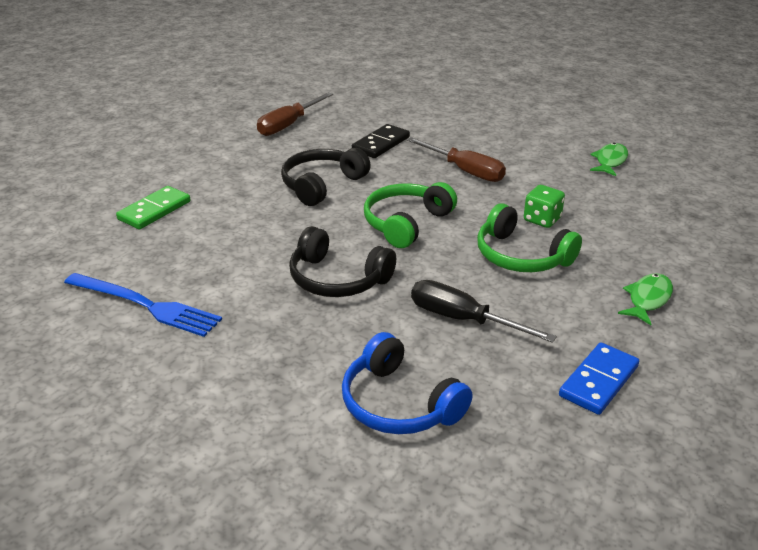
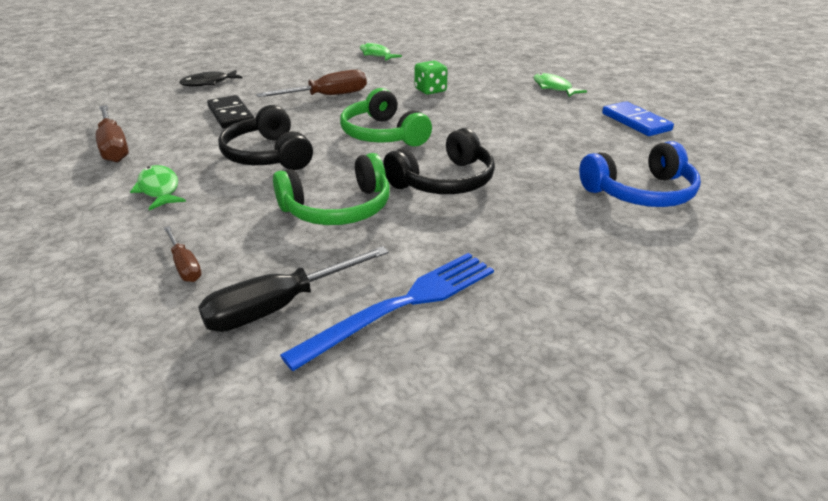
camera: 65 degrees left, 0 degrees up
(154, 210) = (185, 265): green domino -> brown screwdriver
(240, 165) = (159, 189): none -> green fish
(435, 111) = (208, 83): none -> black fish
(463, 320) = (542, 145): black screwdriver -> black screwdriver (279, 306)
(521, 256) = (473, 108): green headphones -> green headphones (338, 208)

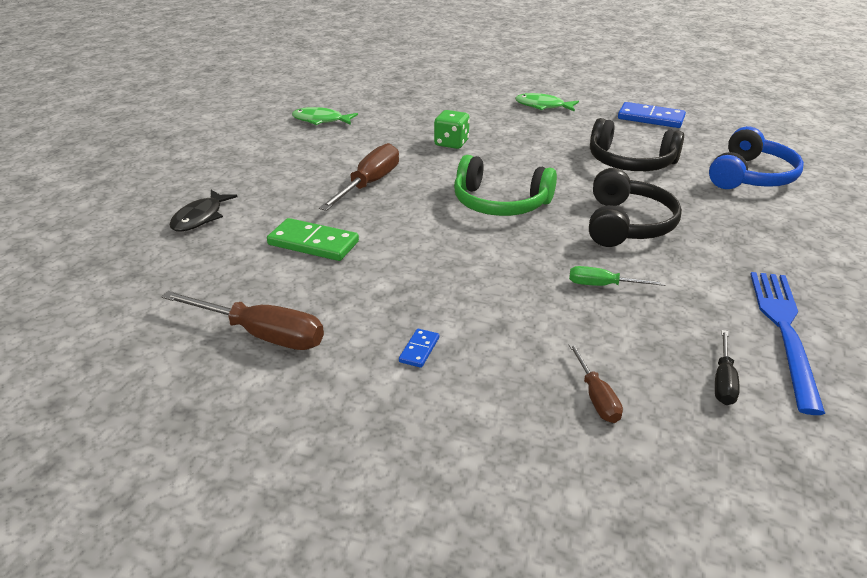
camera: 40 degrees left, 0 degrees up
(159, 189) = (419, 350): green fish -> blue domino
(185, 265) = (596, 397): brown screwdriver -> brown screwdriver turned 60 degrees clockwise
(231, 115) = (313, 243): black domino -> green domino
(267, 155) = (444, 267): black headphones -> black headphones (630, 162)
(279, 306) = (723, 381): black screwdriver -> black screwdriver, size x0.56
(338, 208) = (603, 285): green headphones -> green screwdriver

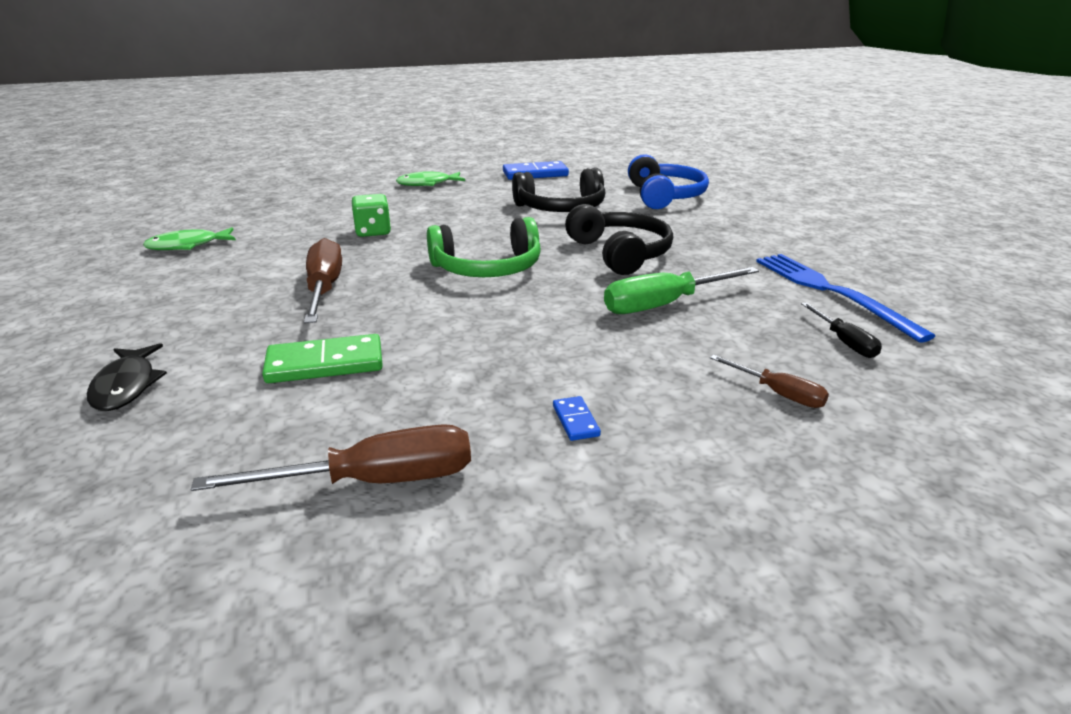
camera: 35 degrees left, 5 degrees down
(603, 285) = (664, 305): green screwdriver -> green screwdriver, size x1.78

